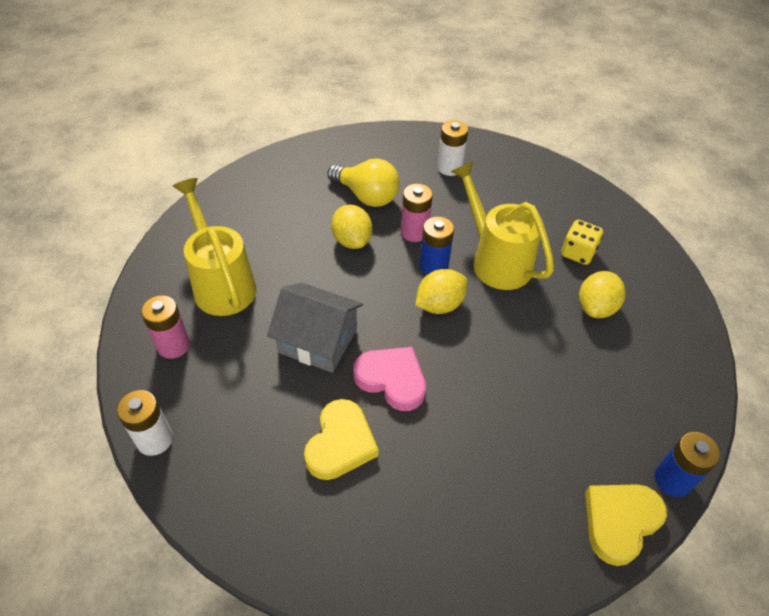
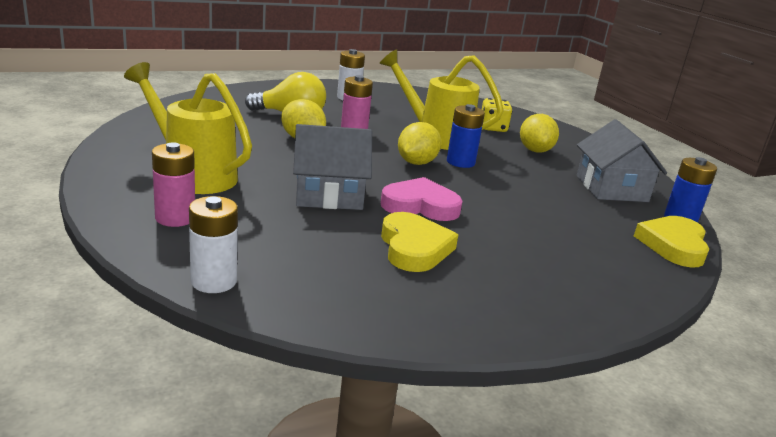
camera: 30 degrees left, 25 degrees down
(433, 266) = (389, 144): blue battery -> blue battery (460, 162)
(632, 401) = (611, 188): none -> grey house

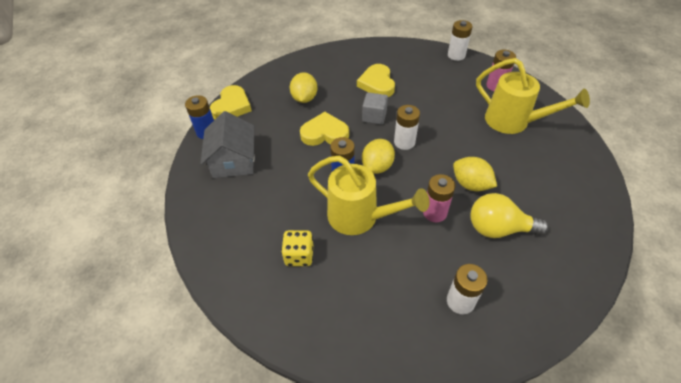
camera: 175 degrees left, 25 degrees up
(329, 194) = (429, 117): grey house -> none
(376, 176) = (404, 142): none -> white battery
(420, 206) = (374, 116): pink heart -> grey cube
(497, 197) = (324, 133): none -> yellow heart
(535, 150) = (271, 212): yellow lemon -> yellow lemon (304, 98)

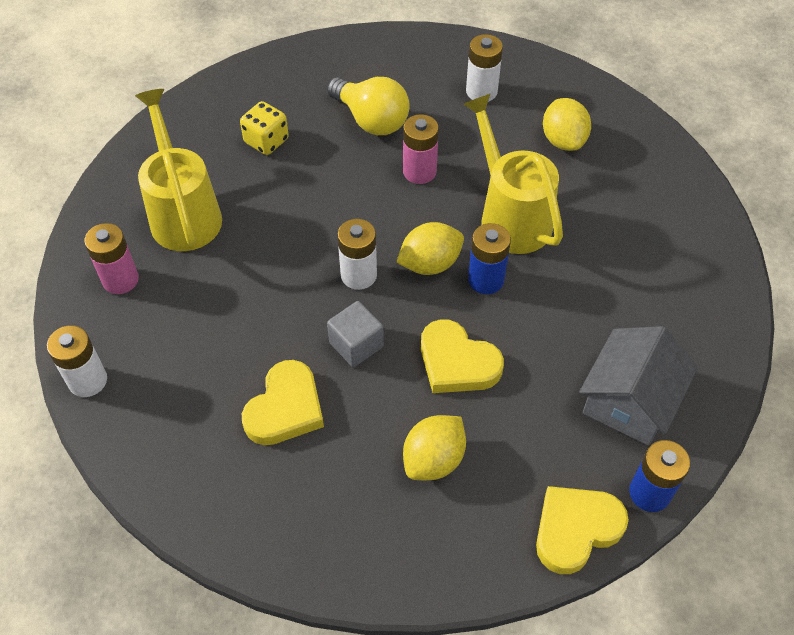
camera: 145 degrees left, 5 degrees up
(299, 255) = (614, 216): yellow dice -> yellow dice (266, 141)
(470, 184) = (342, 175): yellow lemon -> yellow lemon (563, 140)

